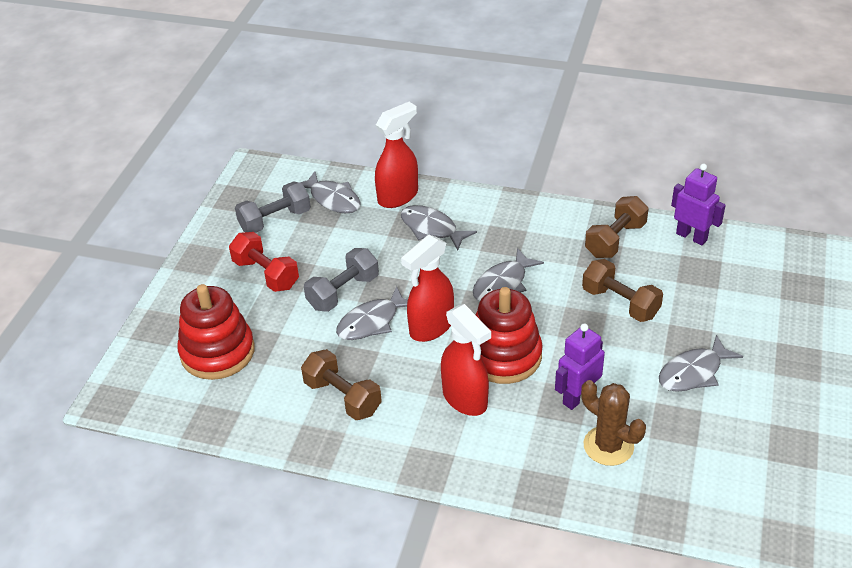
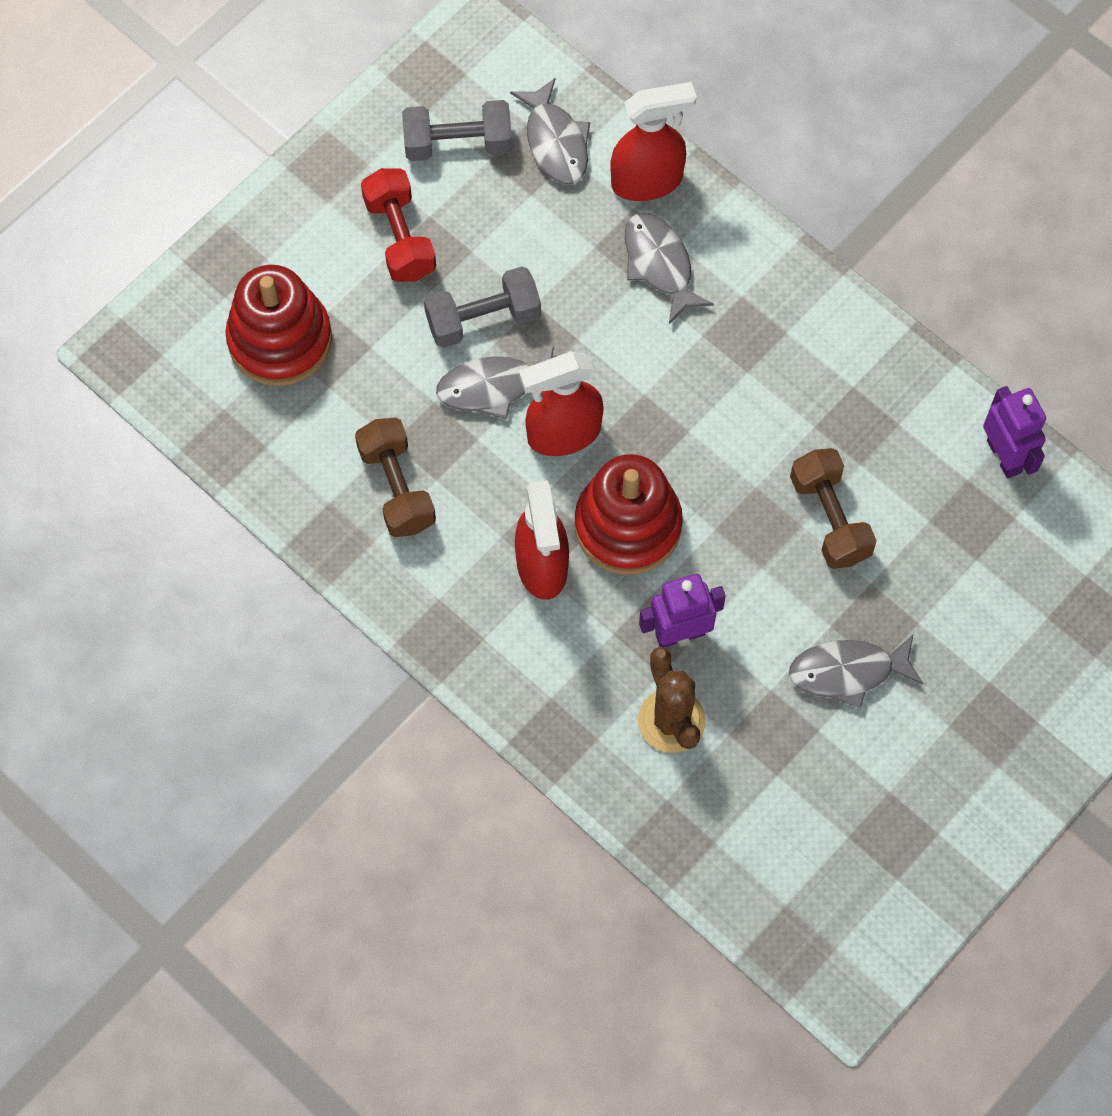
camera: 25 degrees right, 25 degrees up
(503, 284) = (697, 409): grey fish -> none
(615, 240) = (895, 409): brown dumbbell -> none

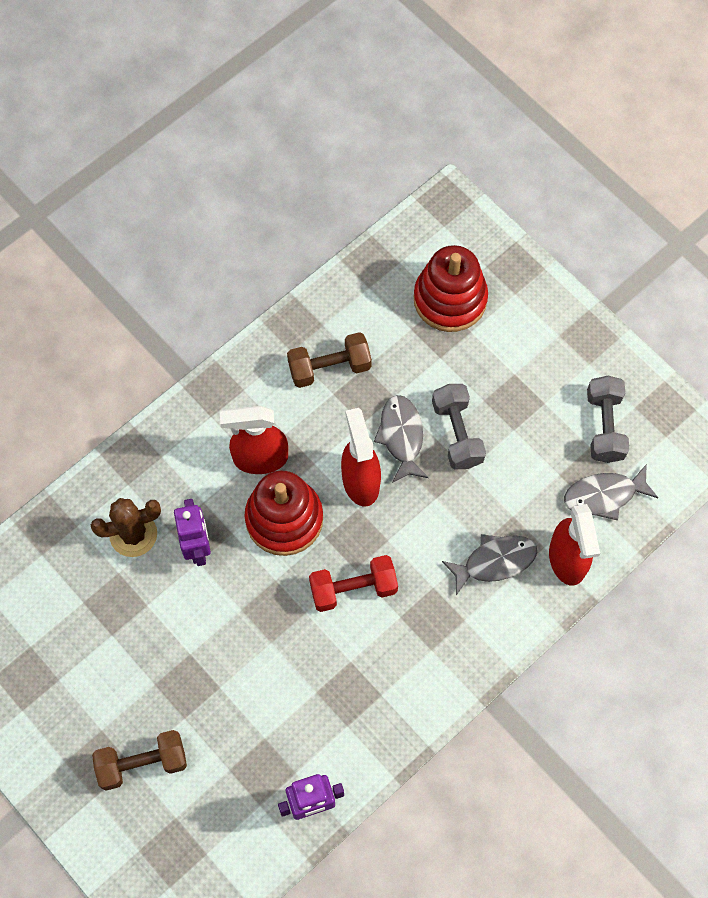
camera: 95 degrees right, 0 degrees up
(400, 237) = (527, 381): red dumbbell -> red dumbbell (353, 589)
(830, 518) = (274, 663): brown dumbbell -> brown dumbbell (142, 763)
(848, 672) = (152, 661): grey fish -> none

